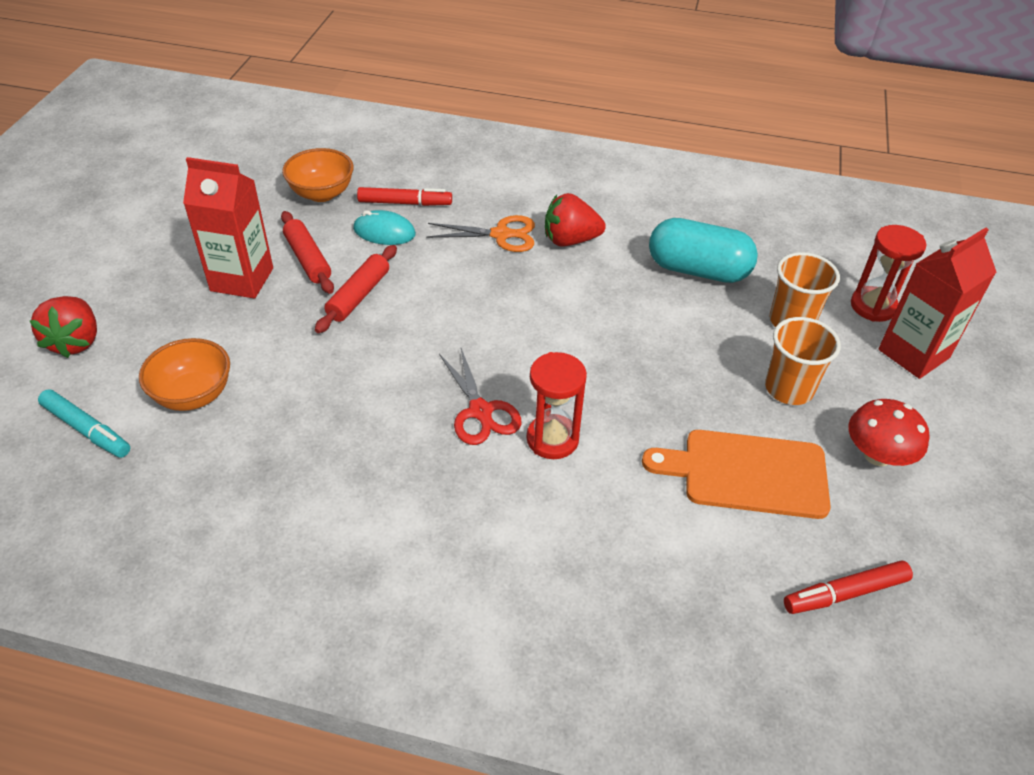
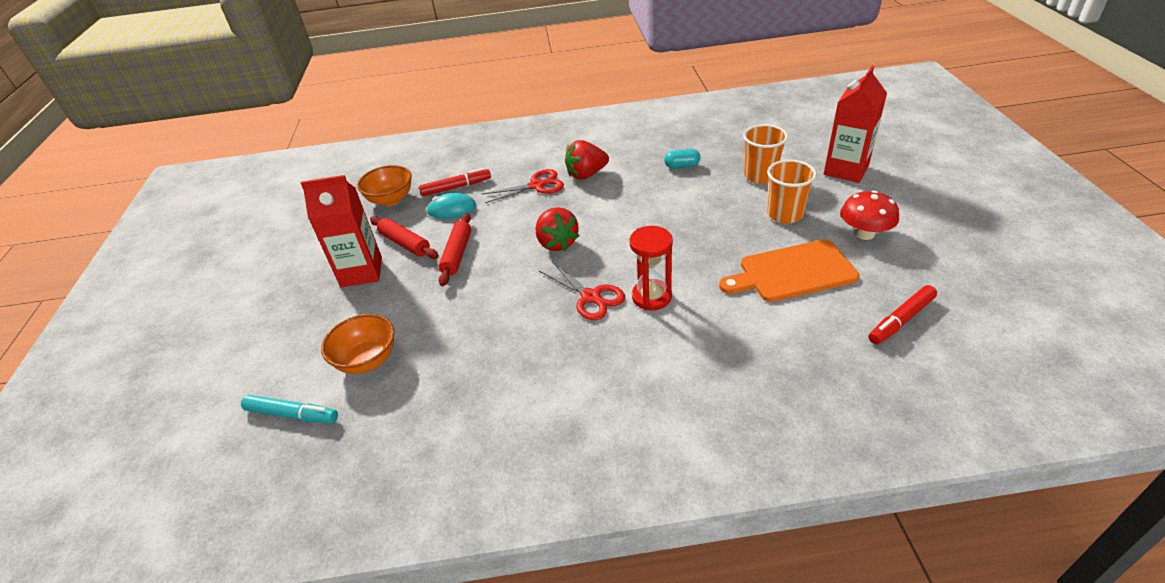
camera: 15 degrees left, 5 degrees down
(76, 341) = (249, 357): red strawberry -> red strawberry (557, 243)
(501, 235) = (536, 186): orange scissors -> red scissors
(698, 270) = (682, 166): turquoise capsule -> turquoise capsule, size x0.47
(873, 306) = (804, 152): red hourglass -> none

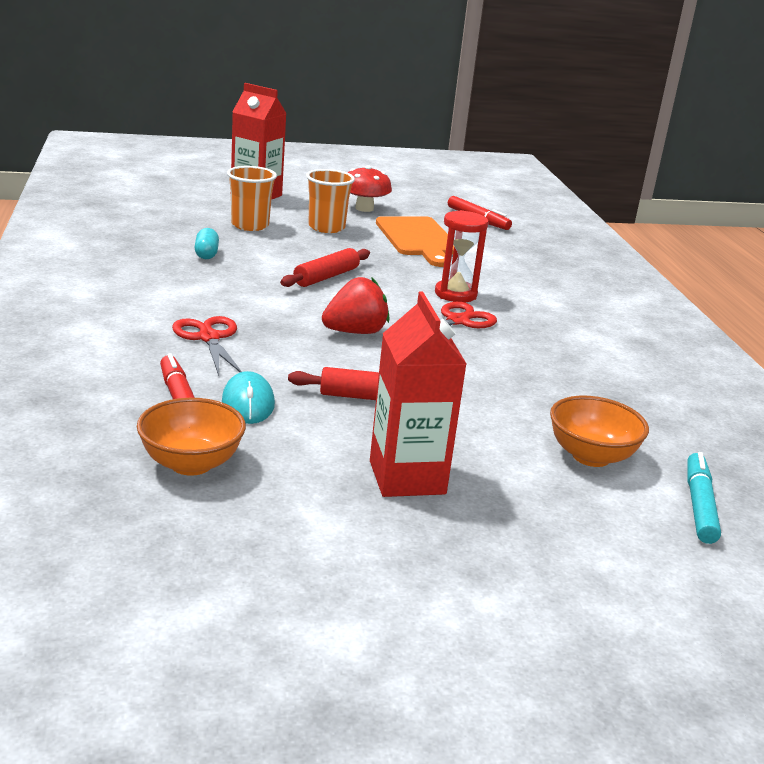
camera: 100 degrees left, 15 degrees down
(405, 243) = (335, 441): red rolling pin -> red rolling pin (326, 277)
(586, 174) = (196, 305): red strawberry -> none

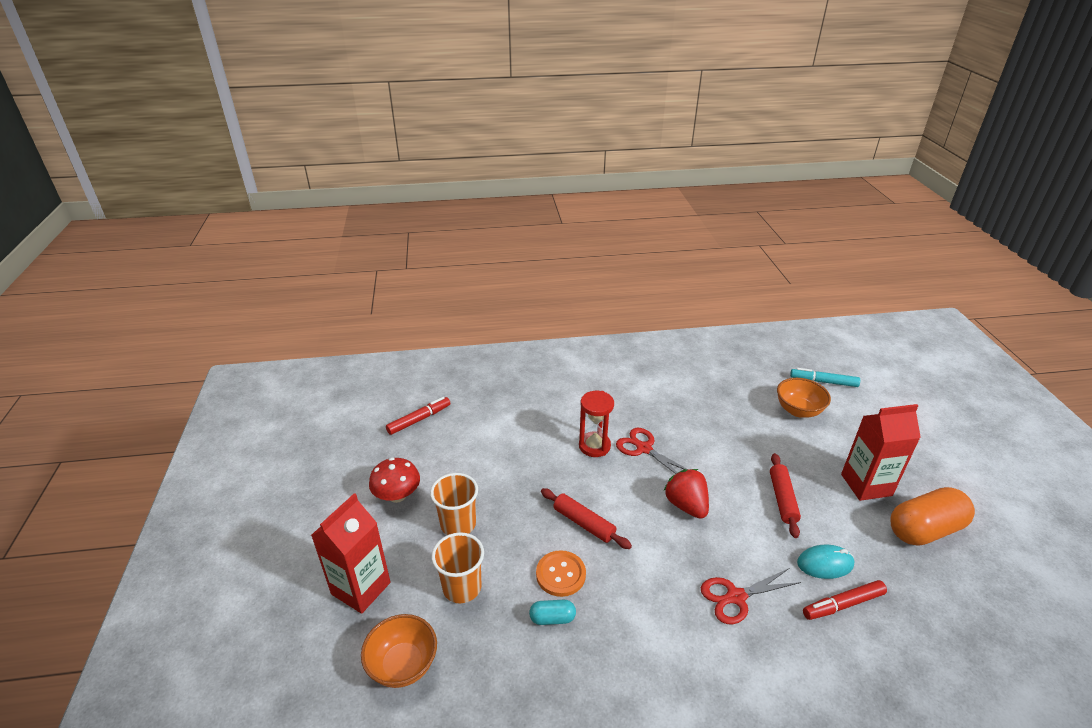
camera: 85 degrees left, 10 degrees up
(191, 463) = (916, 588): orange bowl -> orange bowl (403, 665)
(257, 261) = (560, 574): none -> orange button
(304, 507) = (924, 529): none -> orange capsule
(418, 239) = (477, 460): orange cutting board -> none

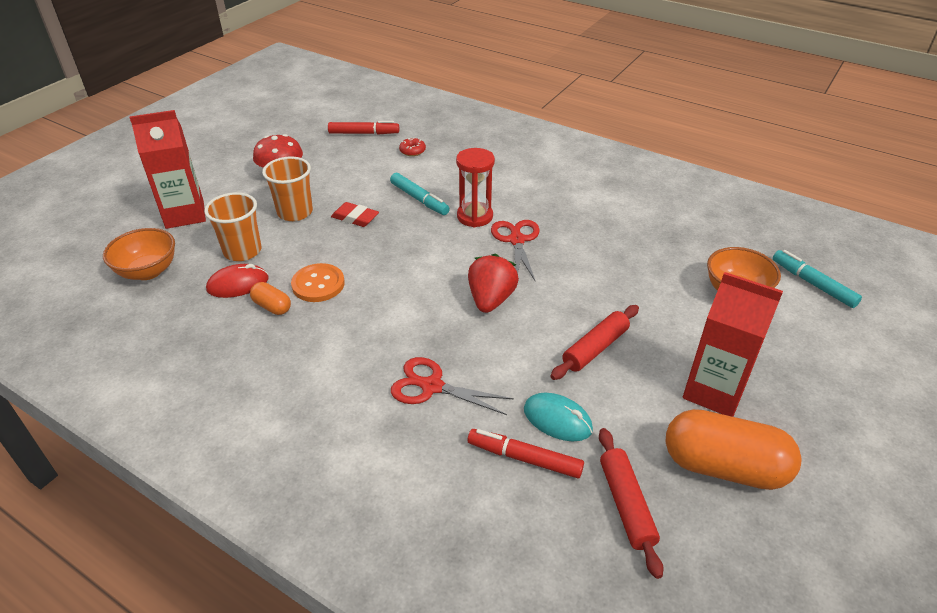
camera: 40 degrees right, 5 degrees up
(479, 415) = (412, 151): none -> red donut
(499, 619) = (238, 284): none -> red mouse
(512, 499) = (355, 218): none -> red eraser
(538, 454) = (419, 199): none -> turquoise marker
(552, 618) = (272, 306): turquoise capsule -> orange capsule
(584, 523) = (385, 263): red rolling pin -> red rolling pin (626, 505)

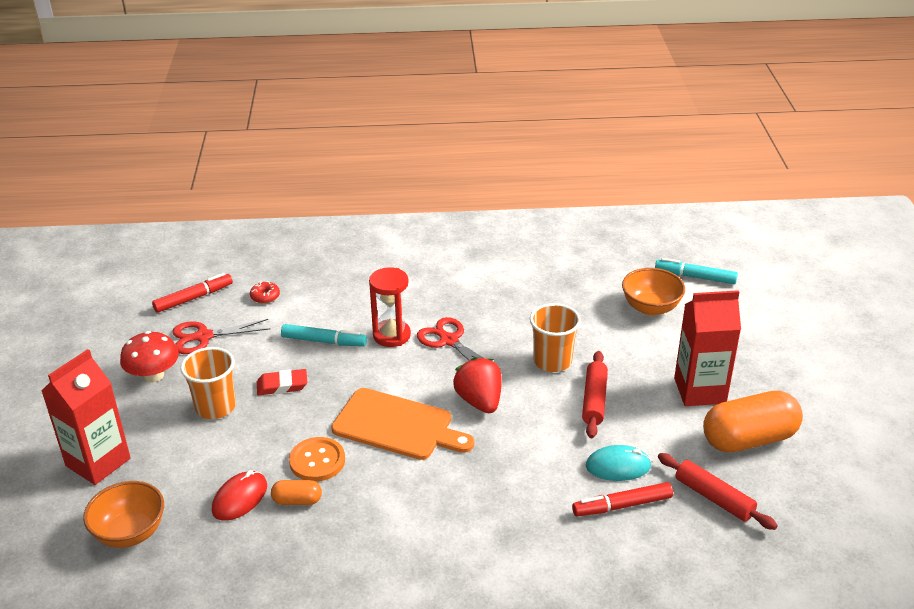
camera: 35 degrees left, 5 degrees down
(242, 251) = (206, 467): orange cup -> orange cup (552, 361)
(405, 287) = (397, 426): none -> orange cutting board
(432, 386) = (505, 492): red scissors -> red scissors (204, 337)

